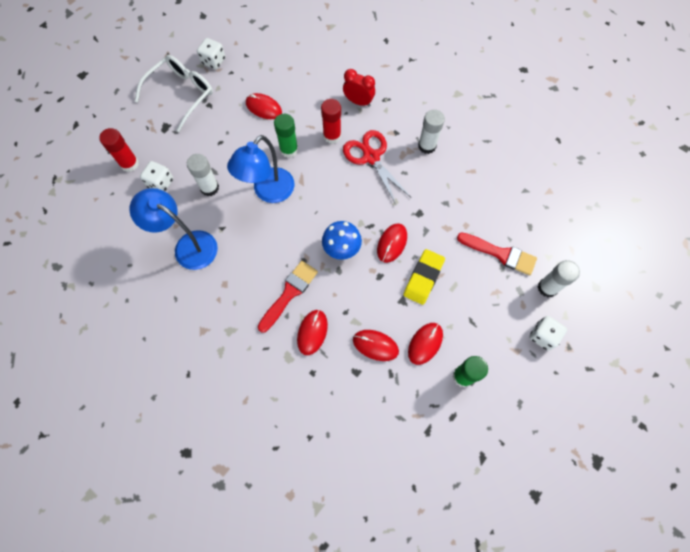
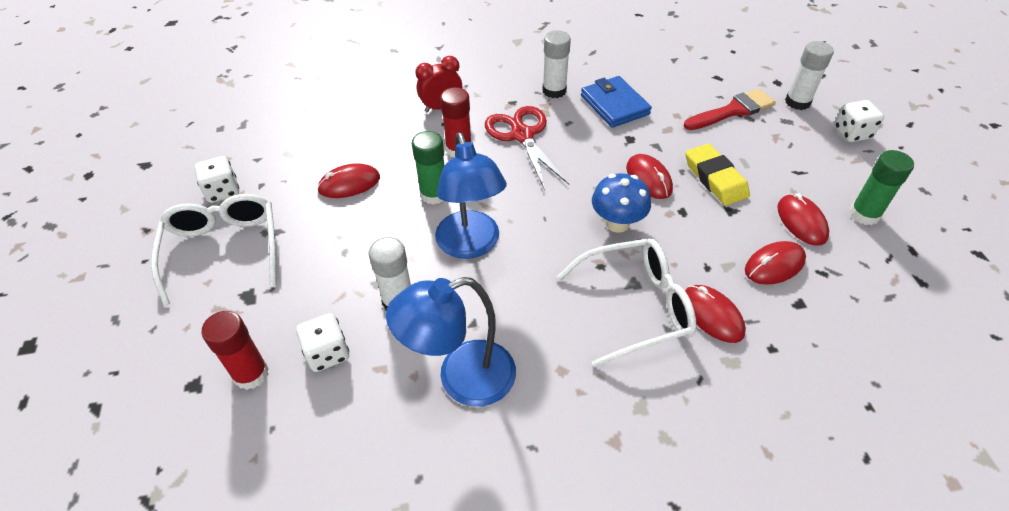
camera: 50 degrees left, 20 degrees down
(289, 293) = (636, 306): red brush -> white glasses
(371, 157) = (522, 135): red scissors -> red scissors turned 60 degrees clockwise
(443, 186) = (614, 105): none -> blue wallet

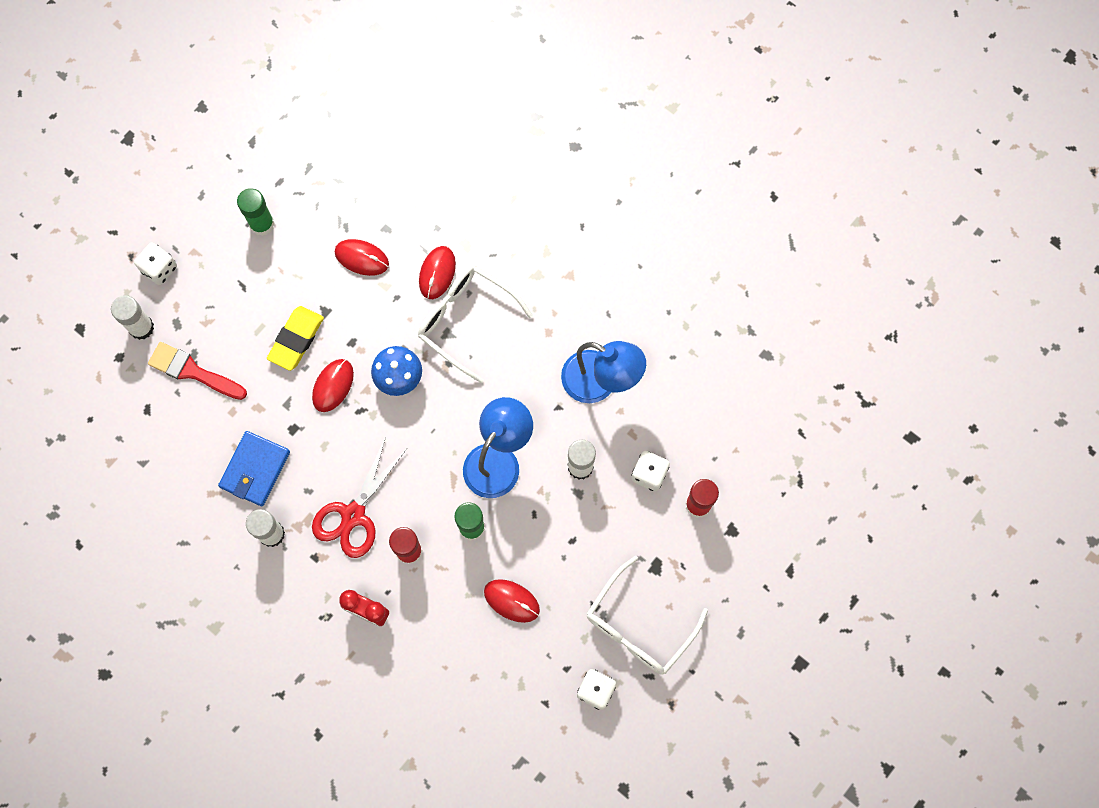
camera: 130 degrees left, 25 degrees up
(801, 222) = (302, 260): red mouse -> none

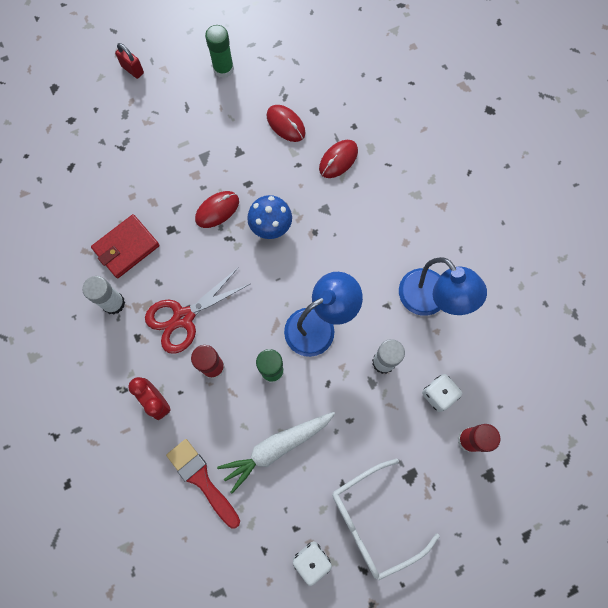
camera: 25 degrees right, 0 degrees up
(141, 327) = (98, 105): white glue stick -> none
(159, 269) = (133, 70): white dice -> red padlock
(192, 371) = (118, 153): red brush -> red brush (201, 479)
(255, 469) = (126, 247): blue wallet -> red wallet
(296, 339) = (206, 163): yellow eraser -> none
(466, 320) = (344, 205): white glasses -> none
(511, 601) = (276, 447): red mouse -> white carrot

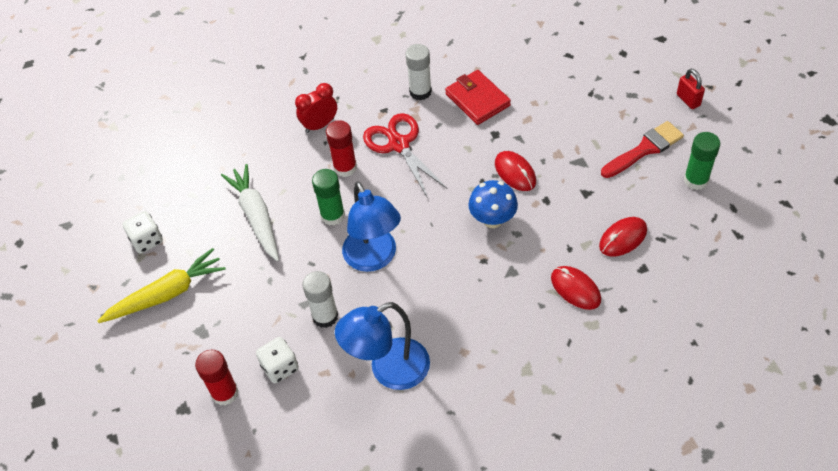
camera: 100 degrees right, 20 degrees down
(133, 70) = (688, 100): red padlock -> red padlock turned 75 degrees counterclockwise
(201, 479) = (241, 158): red brush -> red brush (645, 149)
(373, 521) = (167, 294): white glasses -> yellow carrot

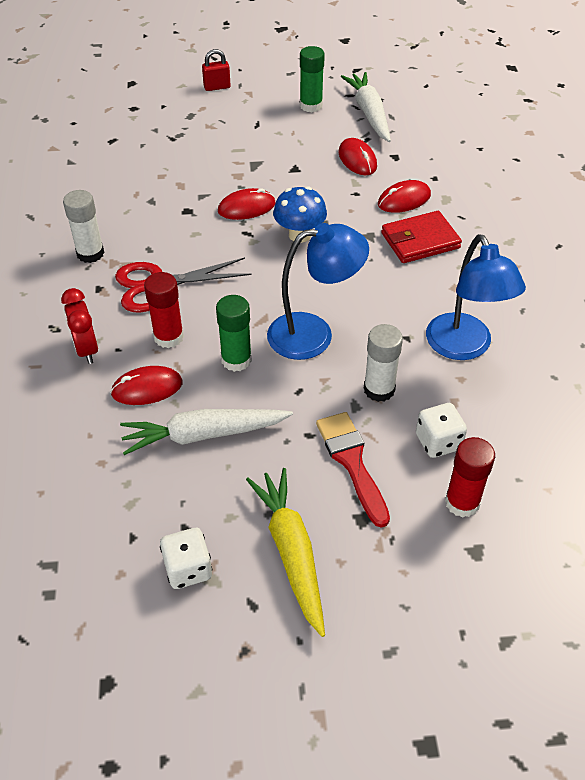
camera: 80 degrees left, 5 degrees down
(291, 171) = (147, 388): none -> red mouse
(477, 100) = (131, 213): red wallet -> red wallet (420, 240)
(645, 149) = (261, 123): red brush -> red brush (352, 462)
(708, 231) = (369, 113): none -> white carrot

